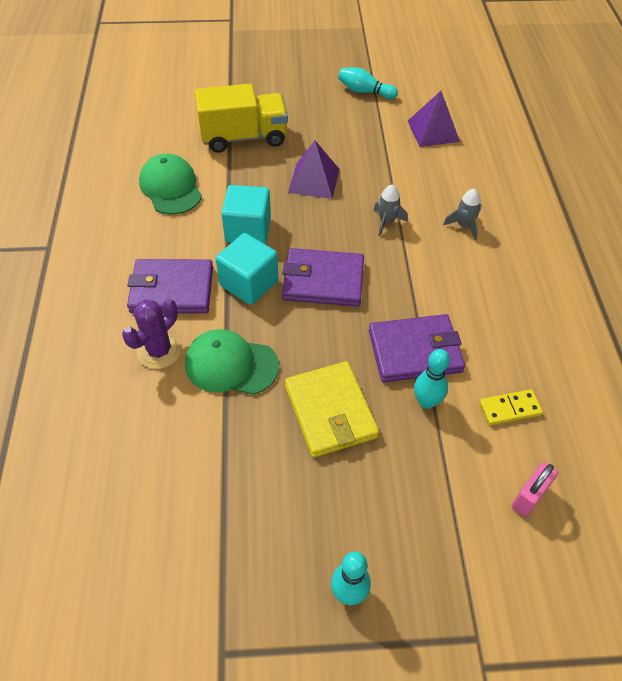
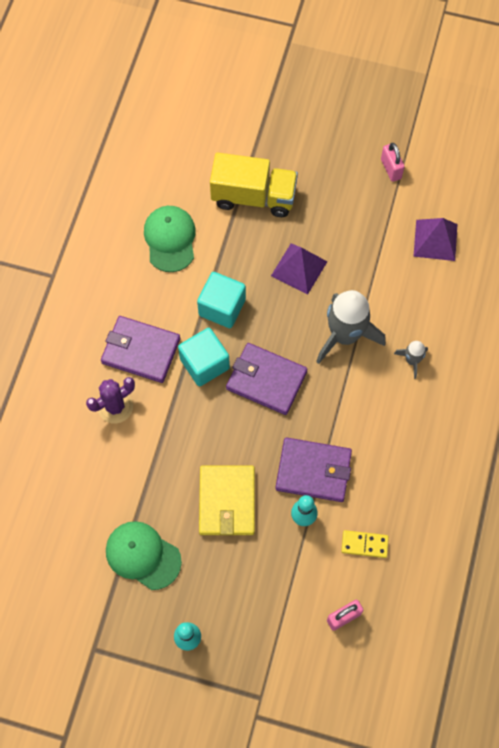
camera: 20 degrees right, 15 degrees up
(231, 365) = (166, 437): green cap -> green cap (143, 555)
(365, 92) = (391, 169): turquoise bowling pin -> pink padlock
(387, 222) = (345, 335): grey rocket -> grey rocket, size x2.13

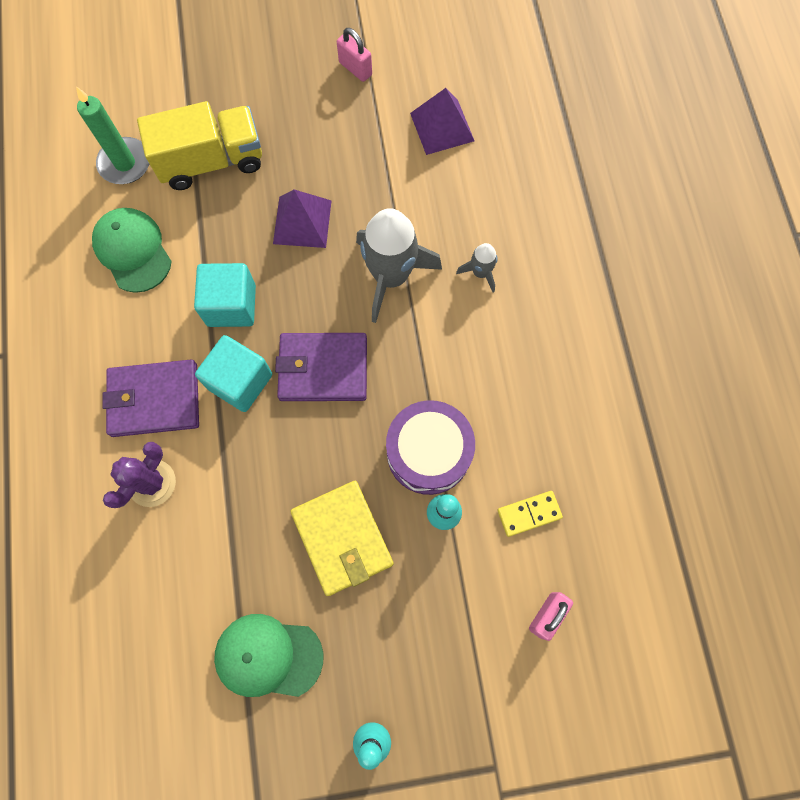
camera: 25 degrees left, 5 degrees up
(191, 173) = (125, 163): none -> green candle
(313, 471) = (428, 452): purple wallet -> purple drum

